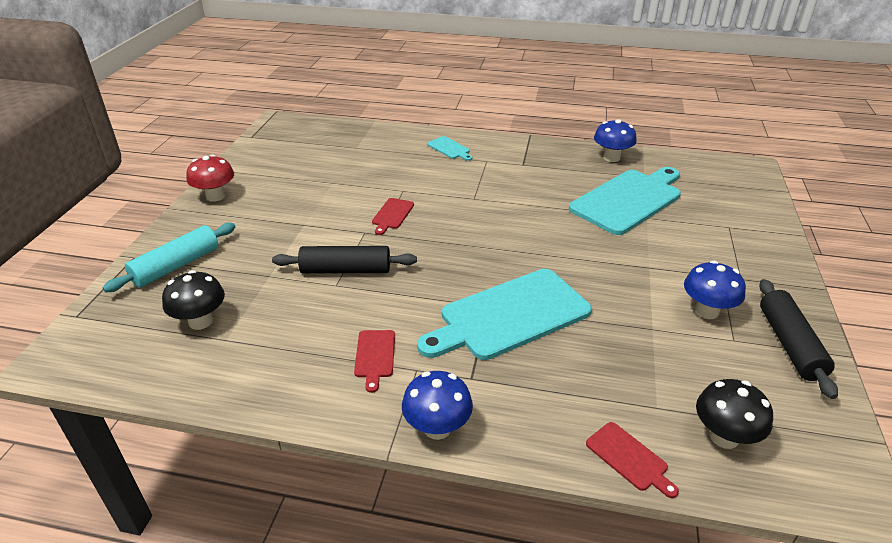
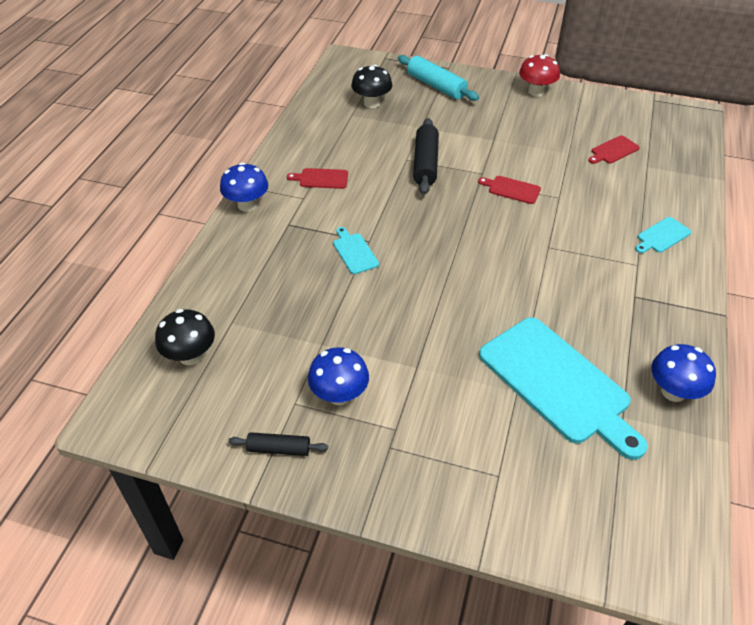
camera: 95 degrees right, 10 degrees up
(509, 316) = (354, 252): turquoise cutting board -> turquoise cutting board, size x0.43
(629, 458) = (191, 295): red cutting board -> red cutting board (613, 150)
(789, 344) = (279, 449): black rolling pin -> black rolling pin, size x0.58

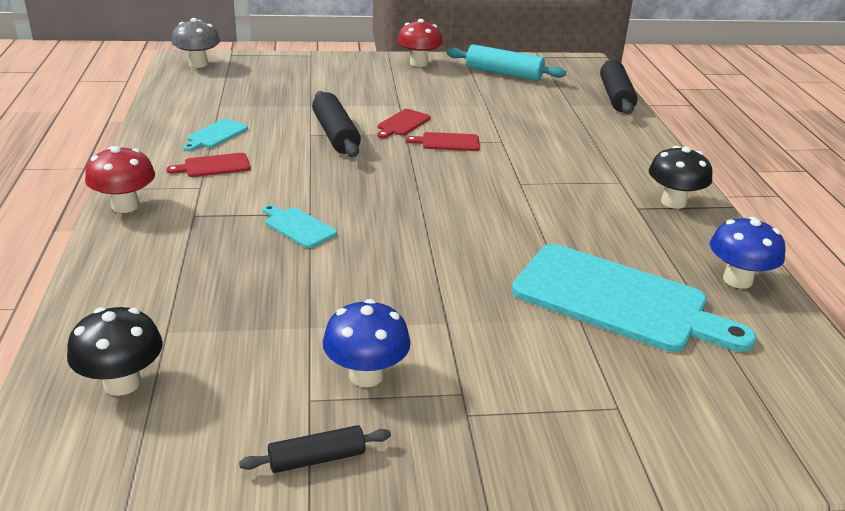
camera: 25 degrees left, 15 degrees down
(247, 205) = (125, 206): blue mushroom -> red mushroom
(354, 65) = (198, 64): none -> grey mushroom
(372, 103) = (238, 93): black mushroom -> black mushroom (673, 202)
(436, 86) = (306, 70): turquoise rolling pin -> turquoise rolling pin (504, 73)
(613, 150) = (529, 98): red cutting board -> red cutting board (402, 124)
(662, 236) = (626, 155): turquoise cutting board -> turquoise cutting board (215, 135)
(697, 164) = (615, 97): none -> black rolling pin

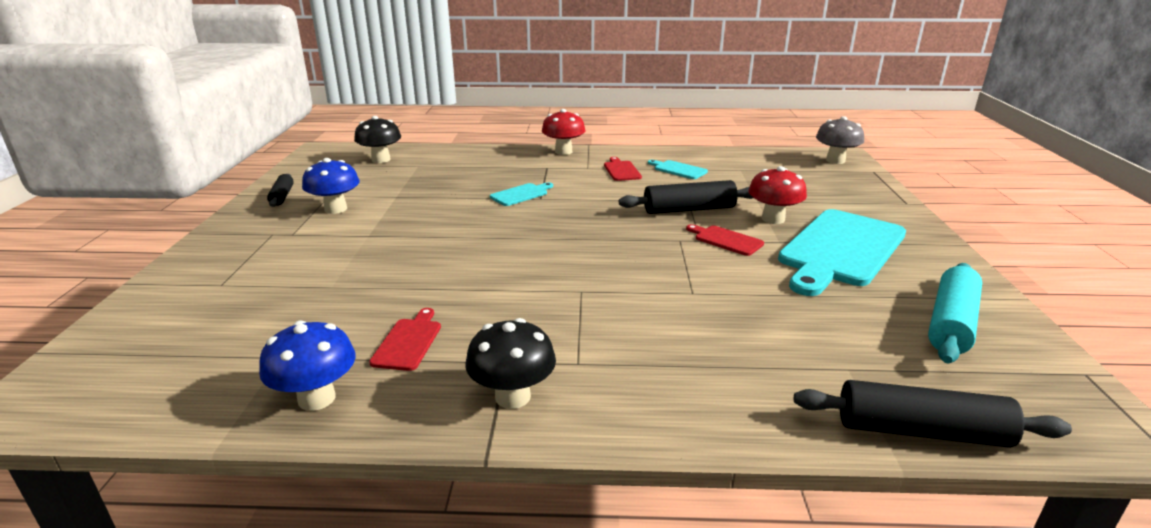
camera: 100 degrees right, 5 degrees down
(419, 63) = (937, 261): red mushroom -> red mushroom (773, 219)
(447, 142) = (682, 260): red cutting board -> red cutting board (408, 342)
(618, 300) = (340, 310): turquoise cutting board -> turquoise cutting board (840, 250)

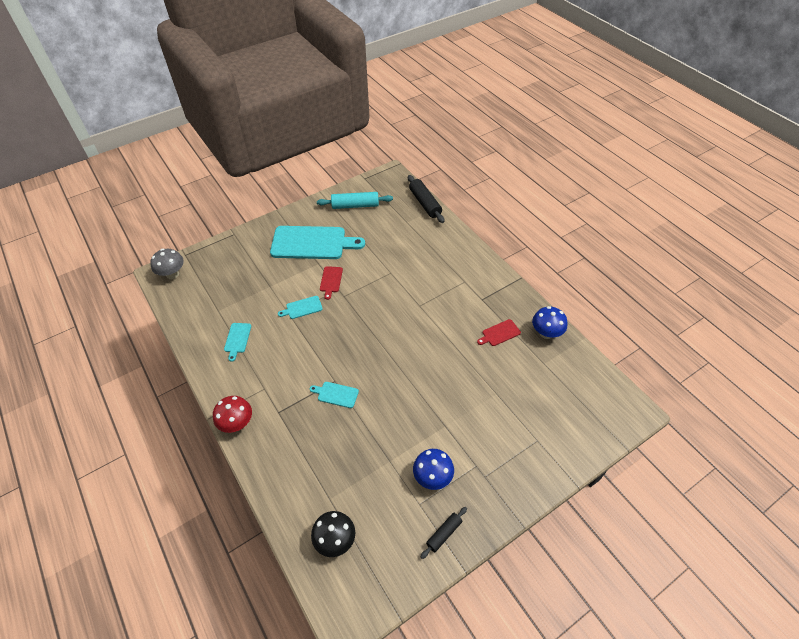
camera: 125 degrees left, 25 degrees up
(512, 397) = (495, 287): black mushroom -> none
(621, 170) = (257, 367): red cutting board -> none
(689, 209) = (302, 308): black rolling pin -> turquoise cutting board
(773, 219) = (291, 273): red mushroom -> none

